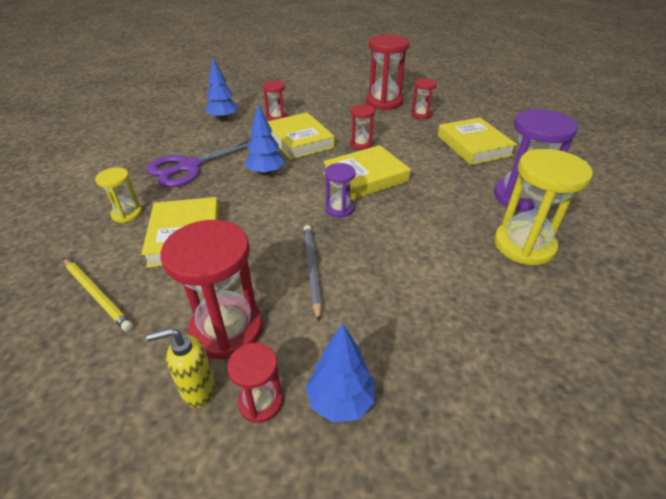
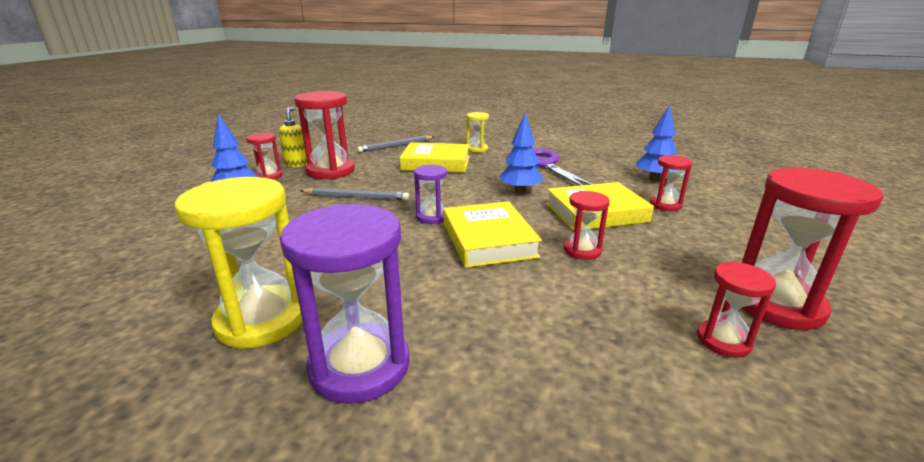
camera: 105 degrees right, 15 degrees down
(97, 295) = (396, 146): yellow pencil -> grey pencil
(473, 145) = (566, 375): yellow book -> none

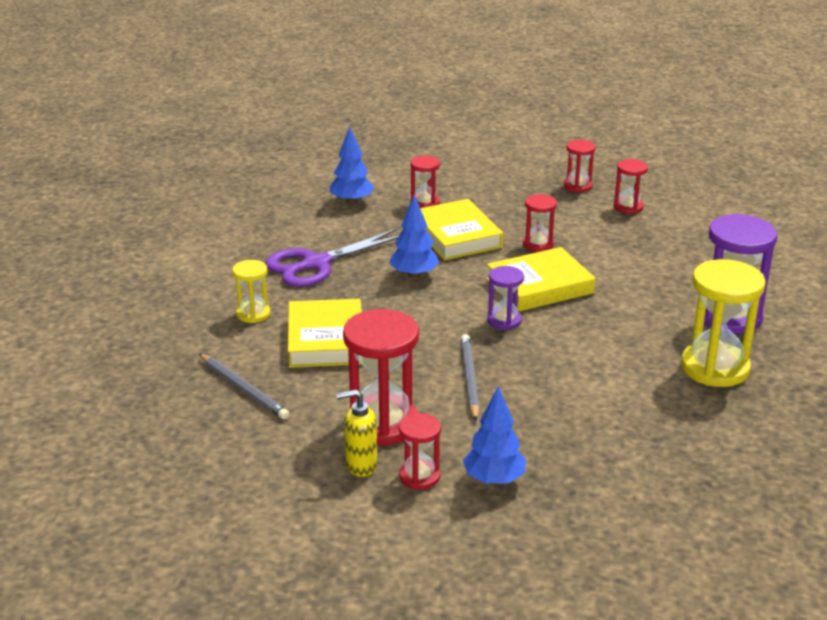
camera: 100 degrees left, 5 degrees up
(776, 304) = (578, 186): red hourglass -> red hourglass, size x0.54

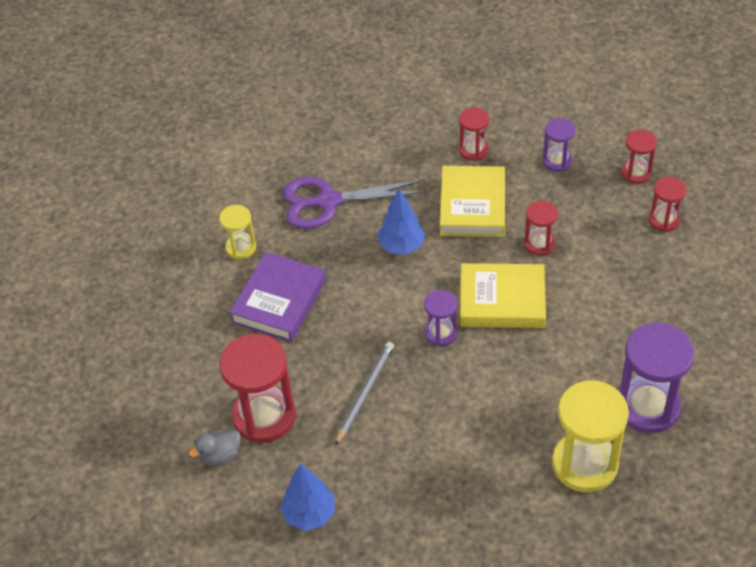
camera: 30 degrees right, 20 degrees up
(244, 389) = (184, 334): grey pencil -> none
(326, 340) = (279, 301): yellow book -> purple book
(351, 202) = (409, 126): blue tree -> none
(360, 465) = (220, 455): yellow soap dispenser -> grey duck
(419, 476) = (256, 486): red hourglass -> none
(505, 194) = (557, 161): none -> purple hourglass

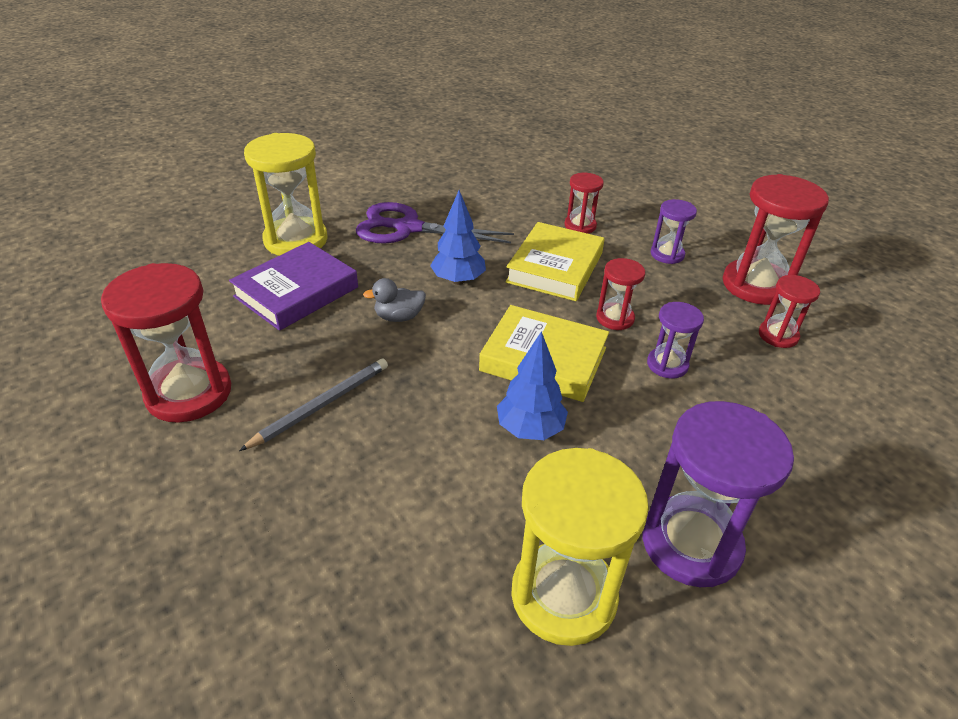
camera: 15 degrees right, 10 degrees down
(220, 455) = (104, 418): grey duck -> grey duck (399, 317)
(241, 247) = (296, 240): yellow hourglass -> yellow hourglass, size x1.87
(309, 514) = (144, 526): blue tree -> blue tree (530, 429)
(441, 333) = (451, 371): purple hourglass -> purple hourglass (667, 364)
(636, 173) = (755, 285): red hourglass -> red hourglass, size x1.87

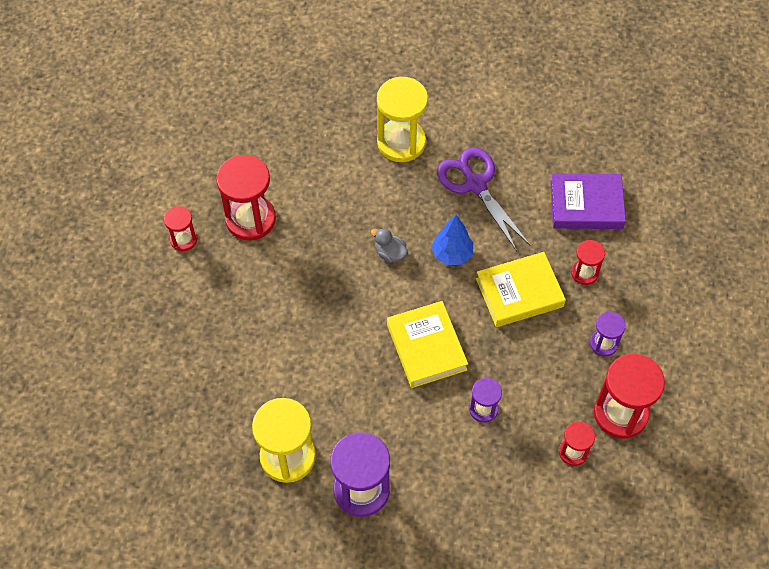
camera: 50 degrees right, 20 degrees up
(296, 292) = (359, 188): purple book -> purple book (586, 205)
(321, 405) = (296, 278): grey pencil -> none
(530, 429) = (368, 378): blue tree -> none
(615, 318) = (500, 357): red hourglass -> red hourglass (183, 239)

